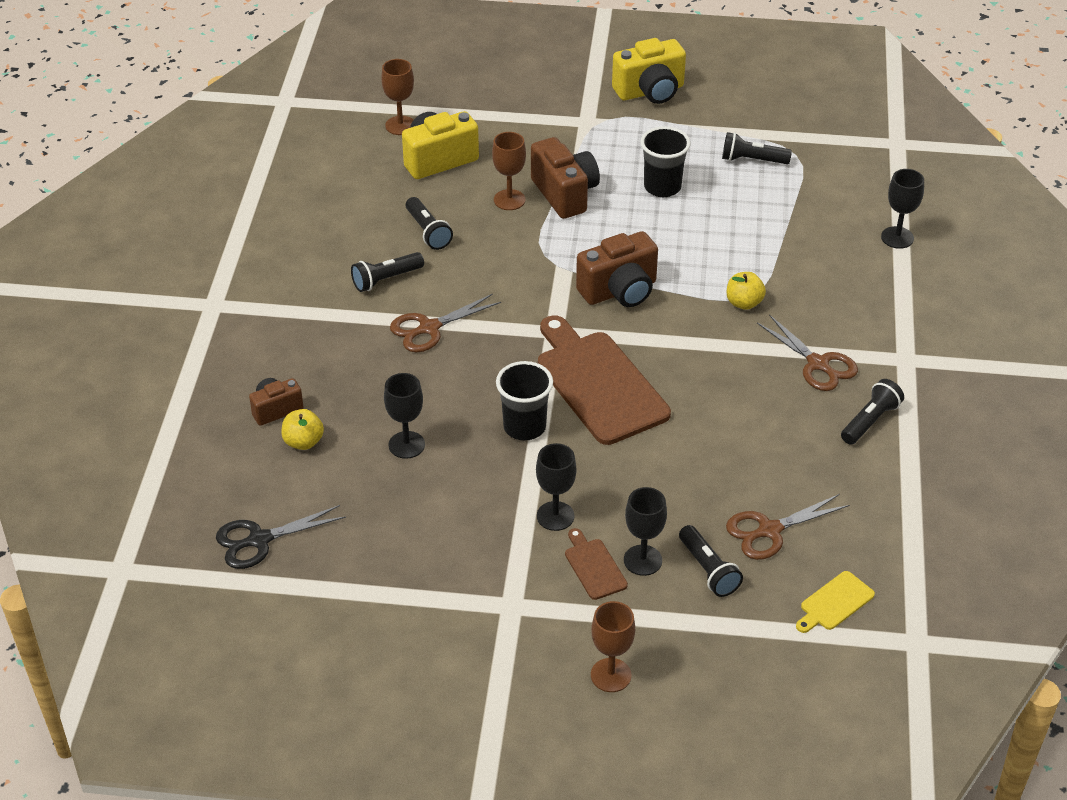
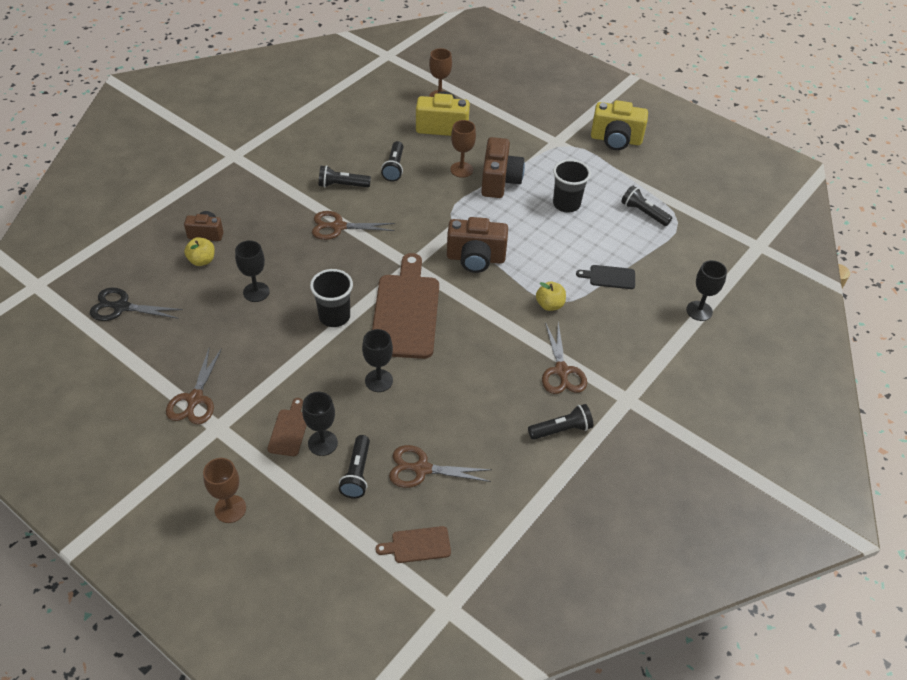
camera: 30 degrees right, 5 degrees up
(456, 591) = (195, 399): none -> brown scissors
(555, 516) = (298, 384): black goblet -> black goblet (379, 380)
(778, 245) = (609, 277): none -> black cutting board
(834, 603) = (417, 545): yellow cutting board -> brown cutting board

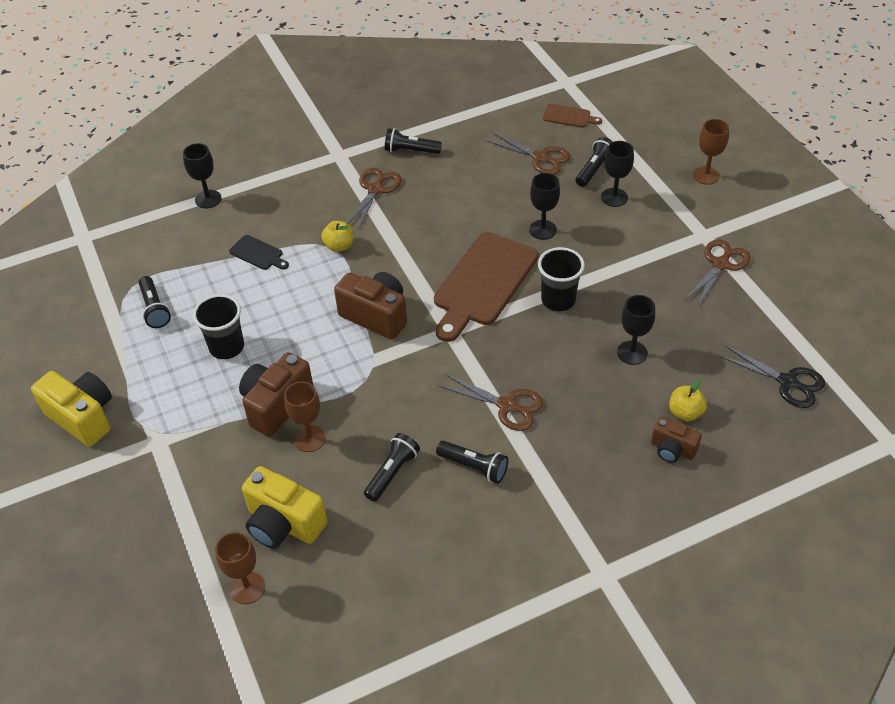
camera: 150 degrees left, 0 degrees up
(289, 430) = (640, 215): brown cutting board -> none

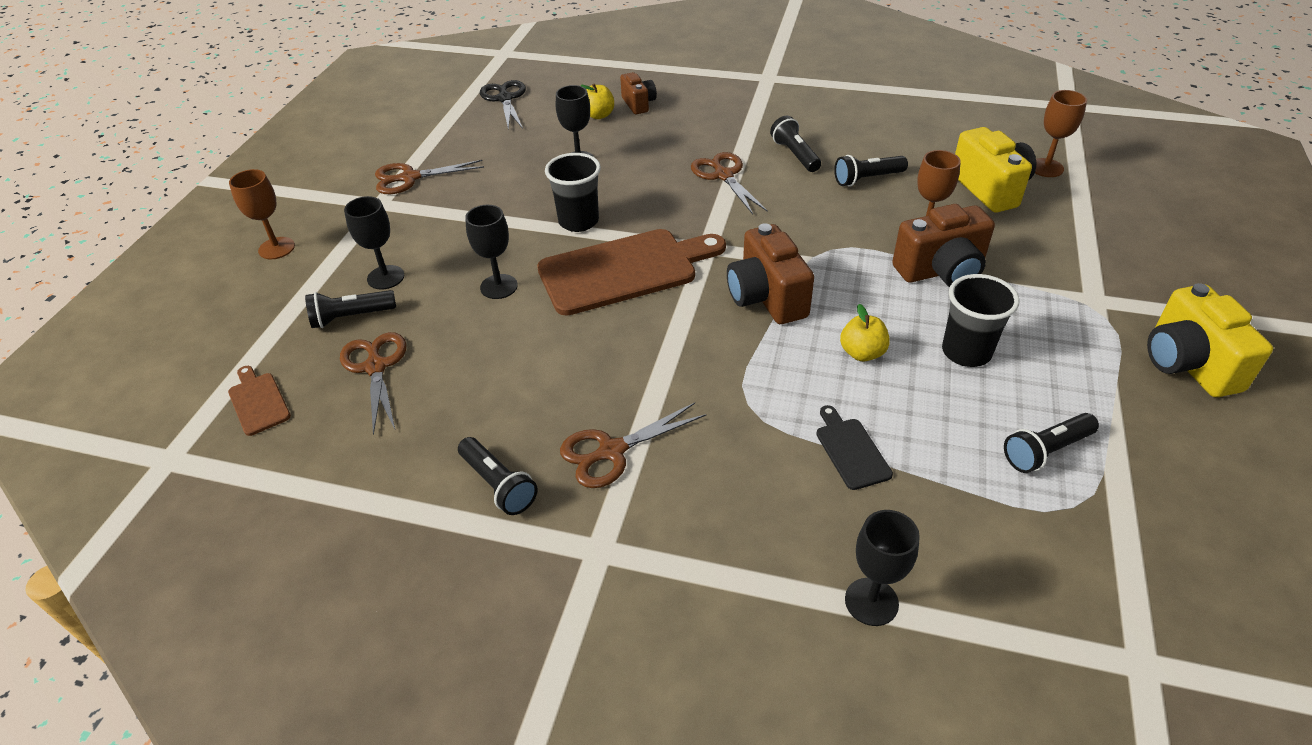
camera: 140 degrees left, 5 degrees down
(155, 309) = (1046, 451): black flashlight -> black flashlight turned 135 degrees counterclockwise
(339, 246) = (735, 398): yellow apple -> yellow apple (862, 353)

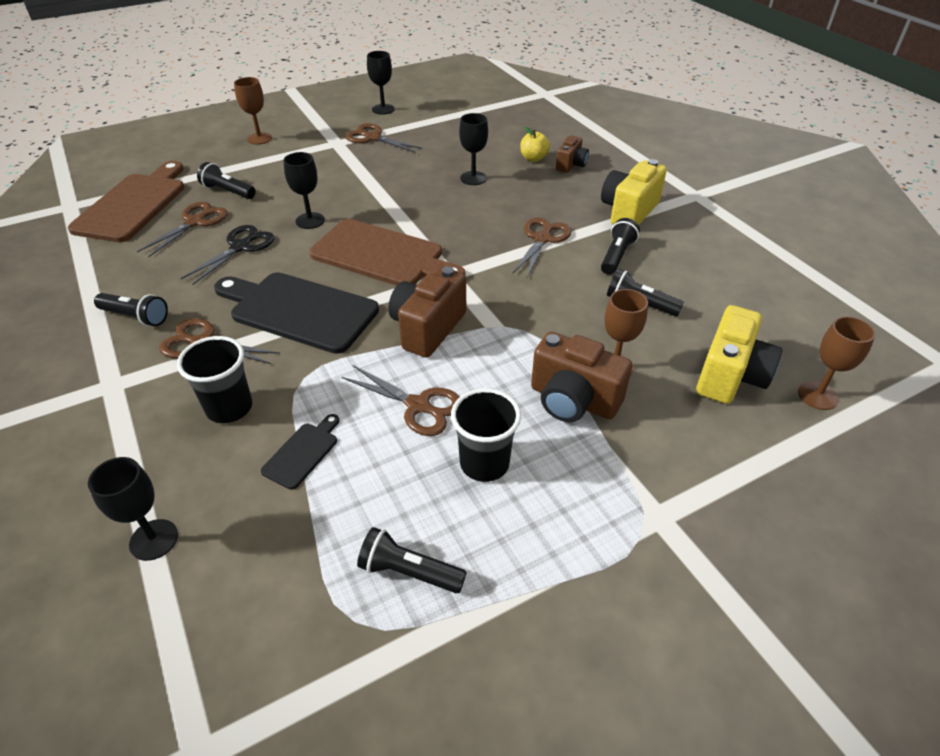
camera: 45 degrees right, 0 degrees up
(258, 401) = (133, 204): brown cutting board -> brown cutting board, size x2.22
(385, 277) = (274, 182): black goblet -> black goblet (383, 109)
(498, 485) = (136, 317): black flashlight -> black flashlight turned 75 degrees counterclockwise
(505, 99) = (497, 120): black scissors -> black scissors (240, 247)
(578, 221) = (410, 212): black cup -> black cup (229, 408)
(641, 362) = (299, 310): none -> black cutting board
(862, 353) = (418, 406): yellow apple -> brown scissors
(1187, 364) = (642, 630): yellow camera -> yellow camera (628, 211)

